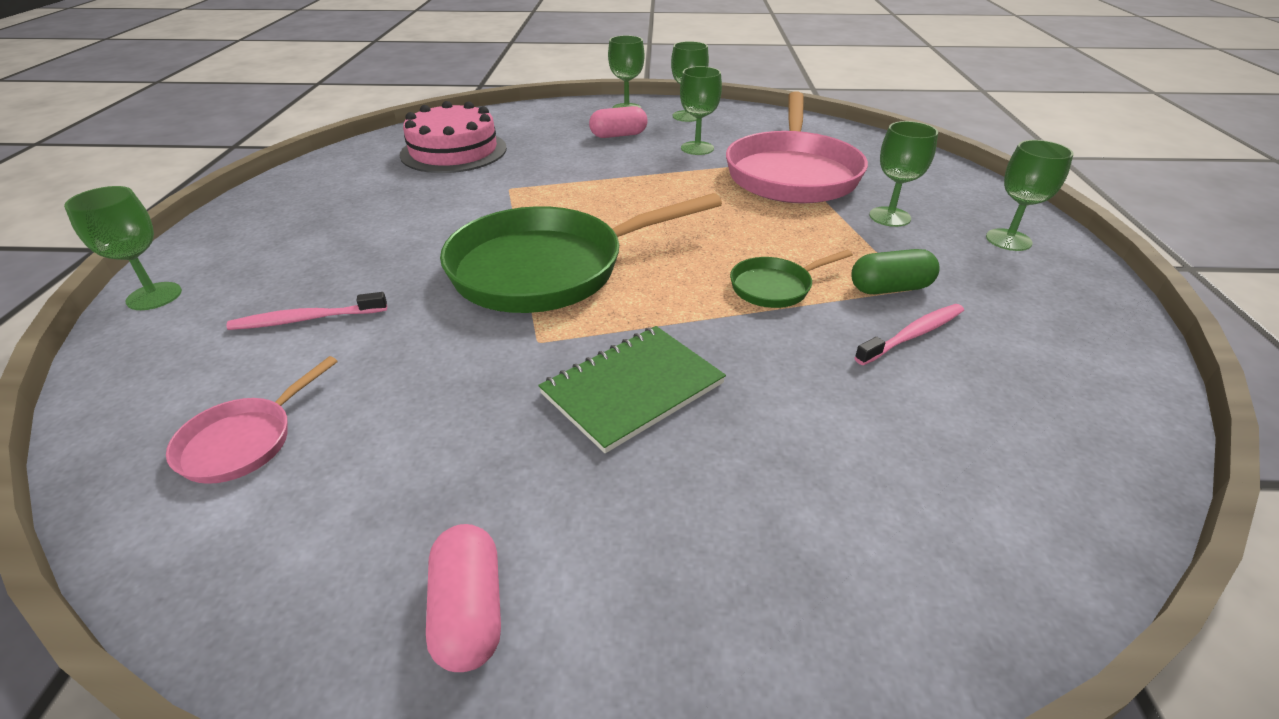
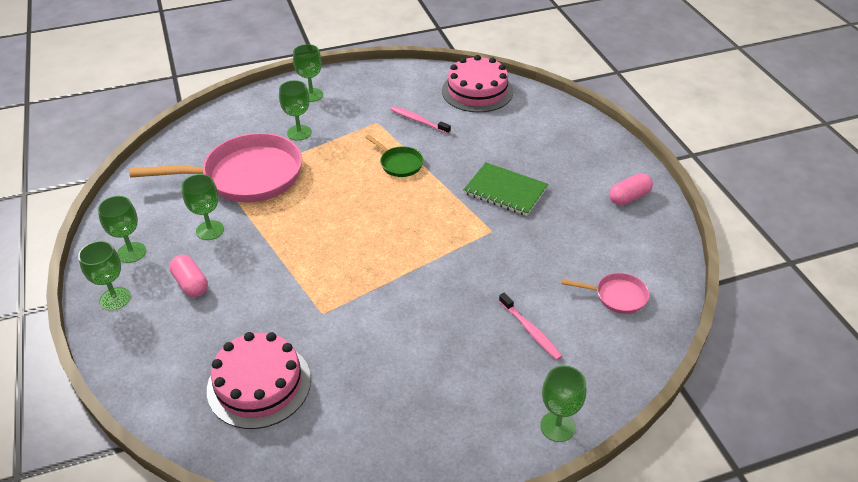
camera: 110 degrees left, 5 degrees up
(548, 269) = (425, 250): green pan -> none
(890, 288) = (381, 129): green capsule -> none
(1049, 457) = (477, 91): none -> pink cake

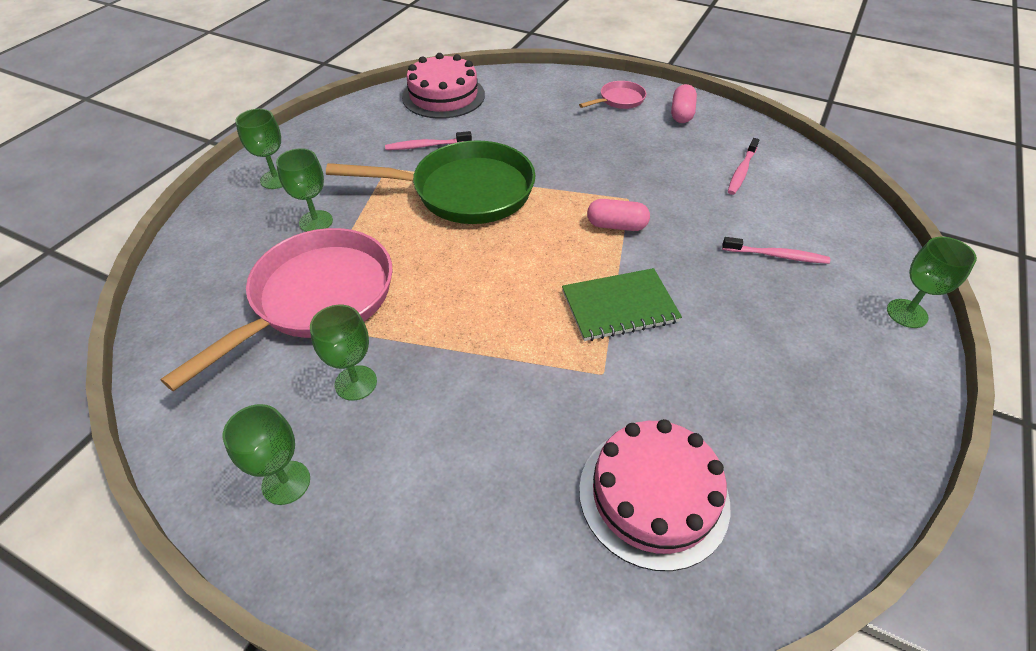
camera: 45 degrees left, 5 degrees up
(115, 299) = (345, 555): green goblet -> none
(191, 284) = (419, 457): pink capsule -> pink capsule (616, 226)
(399, 163) = (465, 191): green pan -> green pan, size x2.23
(505, 191) = (589, 161): green notebook -> green notebook (619, 306)
(603, 264) = (741, 171): none -> pink toothbrush
(617, 296) = (785, 188): pink pan -> pink pan (619, 100)

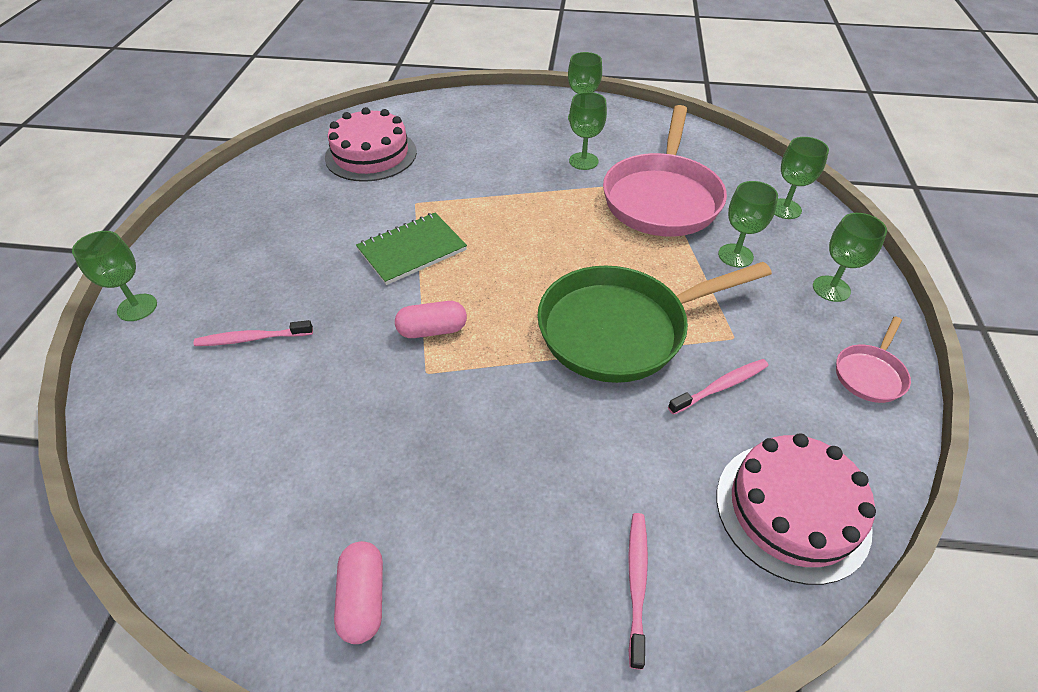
camera: 160 degrees right, 0 degrees up
(213, 252) = (784, 209): none -> green goblet
(619, 100) = (487, 607): pink pan -> pink pan (870, 374)
(741, 171) = (270, 467): pink toothbrush -> pink toothbrush (637, 583)

